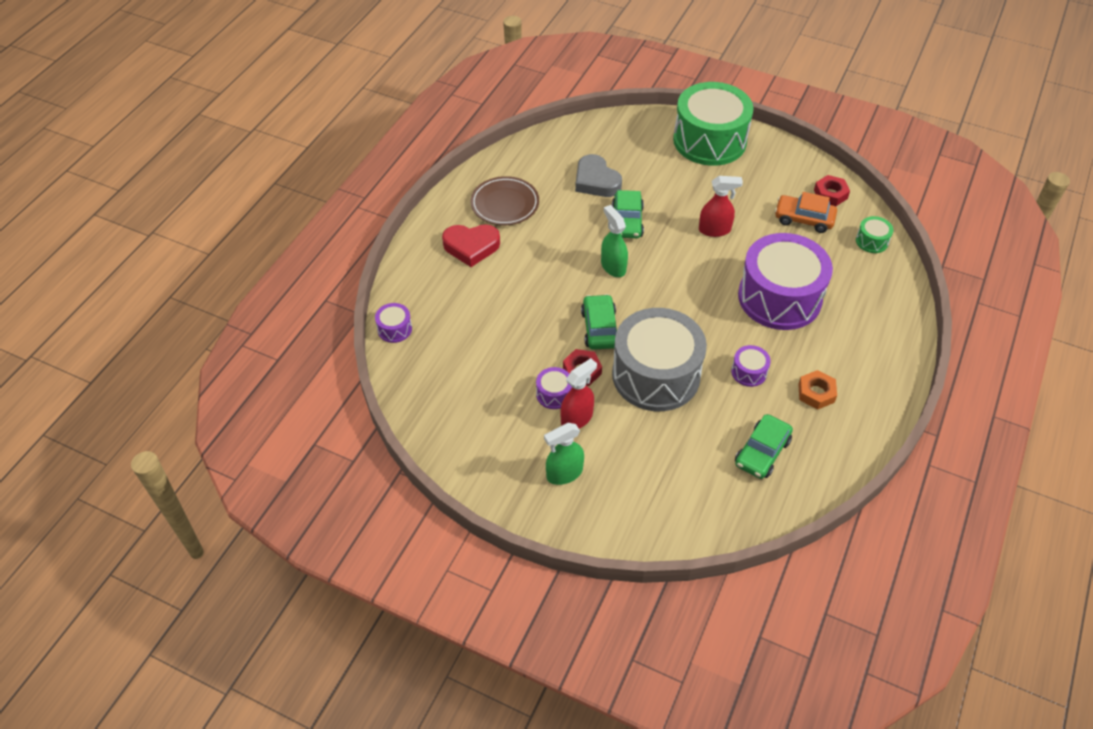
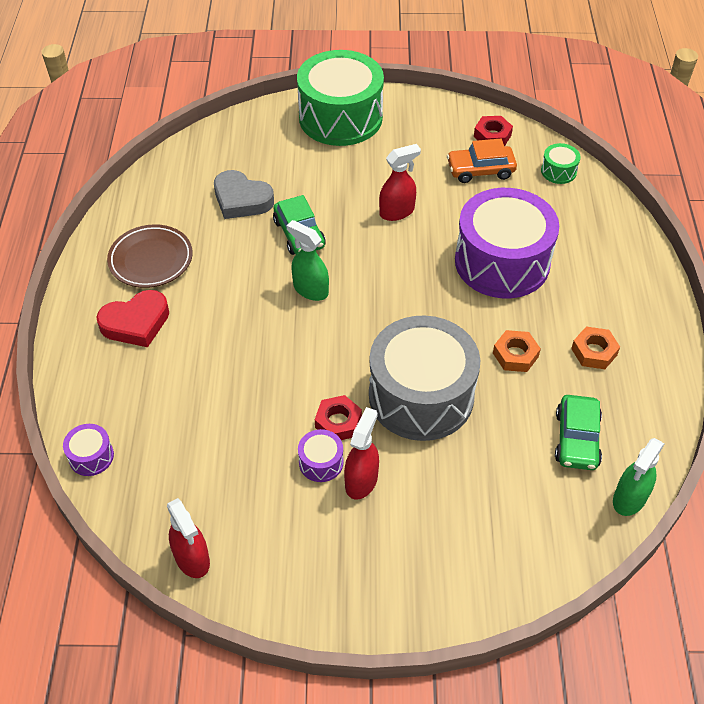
camera: 25 degrees left, 0 degrees up
(429, 424) = (192, 559): none -> red spray bottle
(564, 473) = (381, 553): green spray bottle -> green spray bottle (629, 499)
(600, 328) = (332, 365): green car -> none
(749, 372) = (515, 355): purple drum -> orange nut

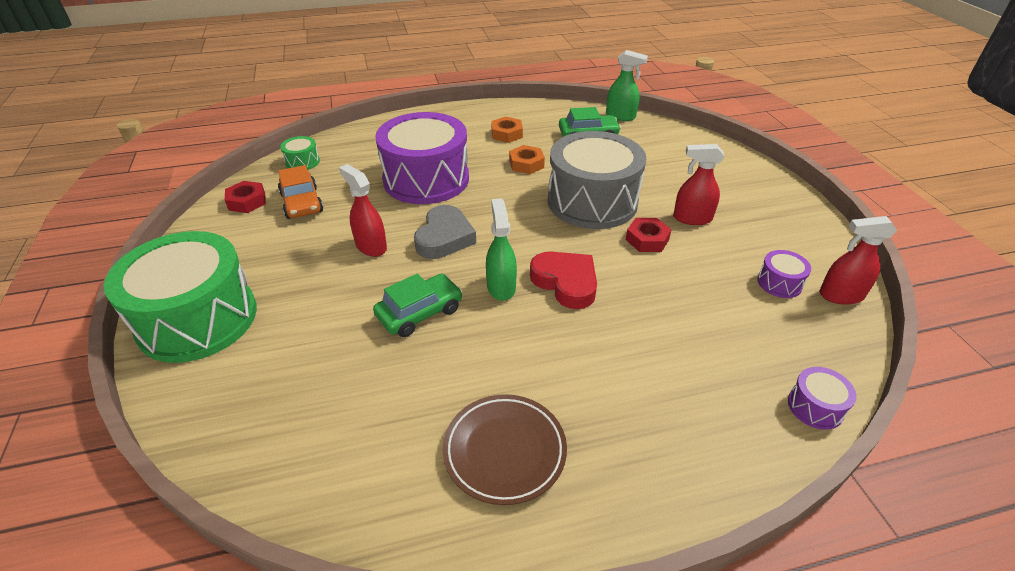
camera: 105 degrees left, 10 degrees down
(136, 323) = (617, 430): red heart -> red heart (566, 283)
(192, 559) = (840, 295): red spray bottle -> red spray bottle turned 135 degrees counterclockwise
(241, 200) = (367, 381): grey heart -> grey heart (444, 237)
(310, 289) = (501, 287): green spray bottle -> green spray bottle turned 150 degrees clockwise
(321, 462) = (692, 242): purple drum -> purple drum (779, 283)

